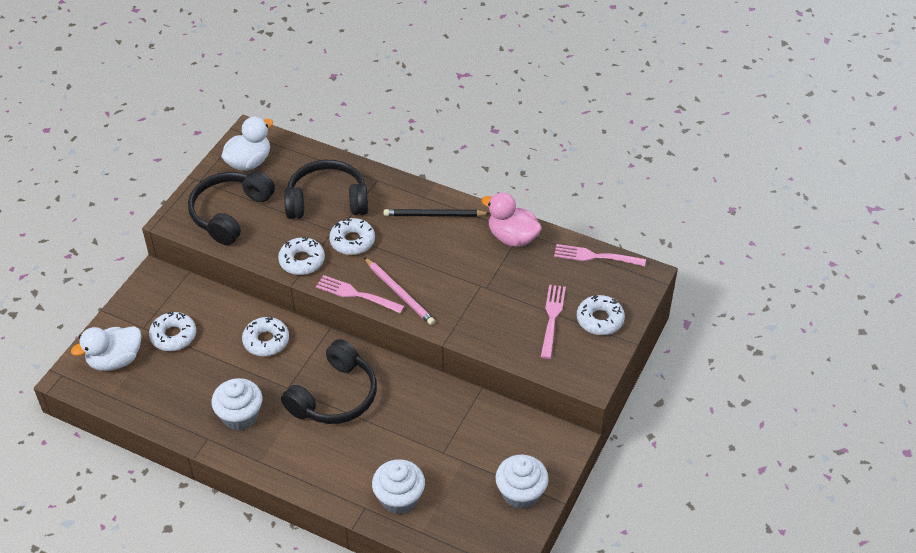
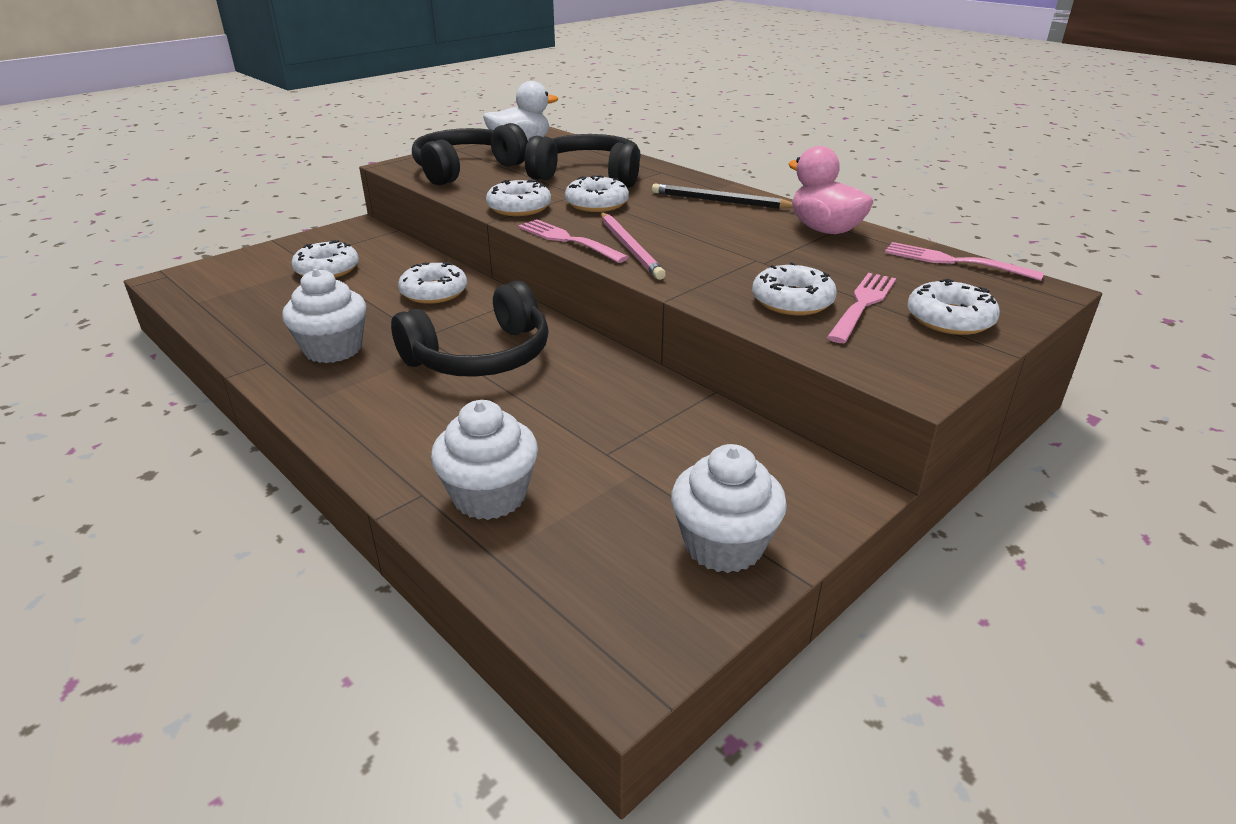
camera: 20 degrees right, 15 degrees down
(115, 360) = (239, 275): white duck -> none
(513, 325) = (792, 301): none -> white donut

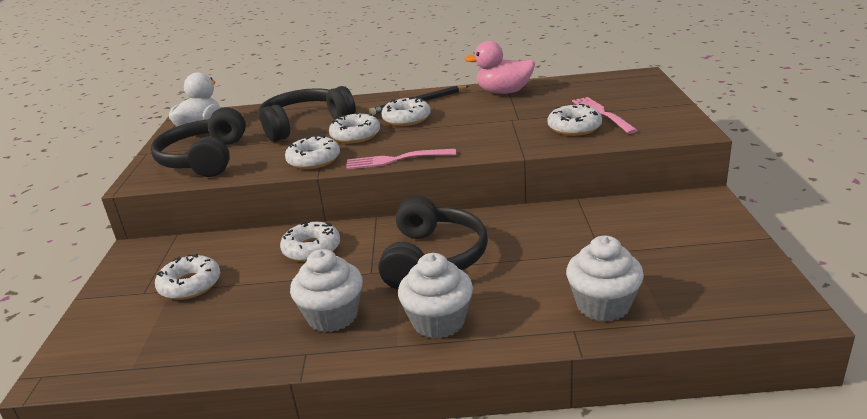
camera: 45 degrees left, 5 degrees down
(630, 248) = (440, 146): pink pencil -> none
(723, 545) = (720, 248): white cupcake -> white cupcake (438, 322)
(949, 319) = (643, 102): white donut -> white donut (406, 119)
(955, 262) = (587, 79): pink fork -> none

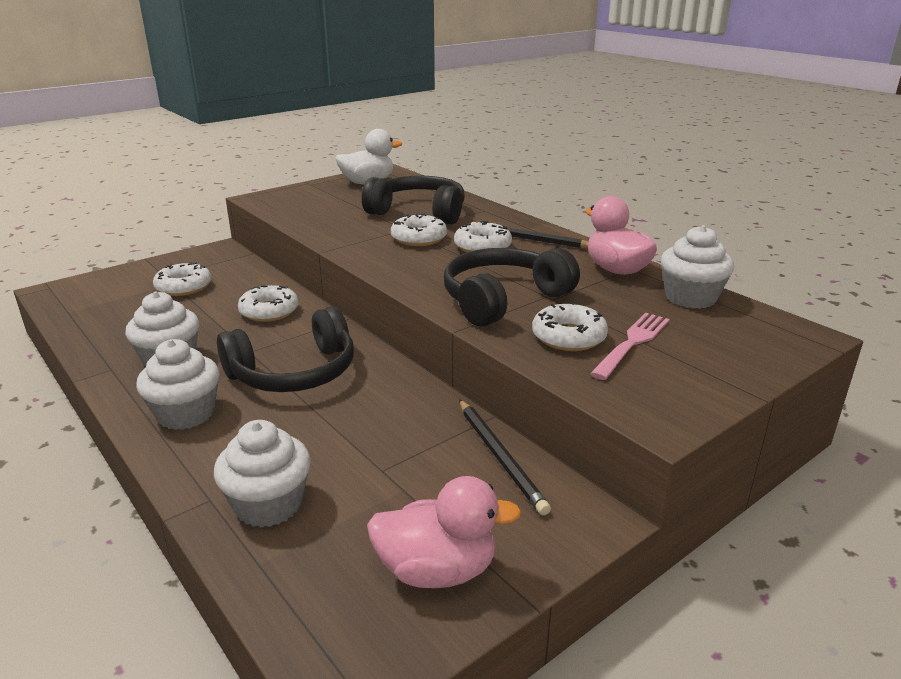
camera: 50 degrees right, 0 degrees up
(205, 159) = (315, 203): black headphones -> black headphones (503, 299)
(314, 160) = (350, 240): white donut -> none
(397, 159) = (385, 272): pink fork -> none
(566, 85) = (690, 298): none -> white cupcake
(624, 209) = (500, 457): none -> black pencil
(718, 258) = (437, 570): none -> pink duck

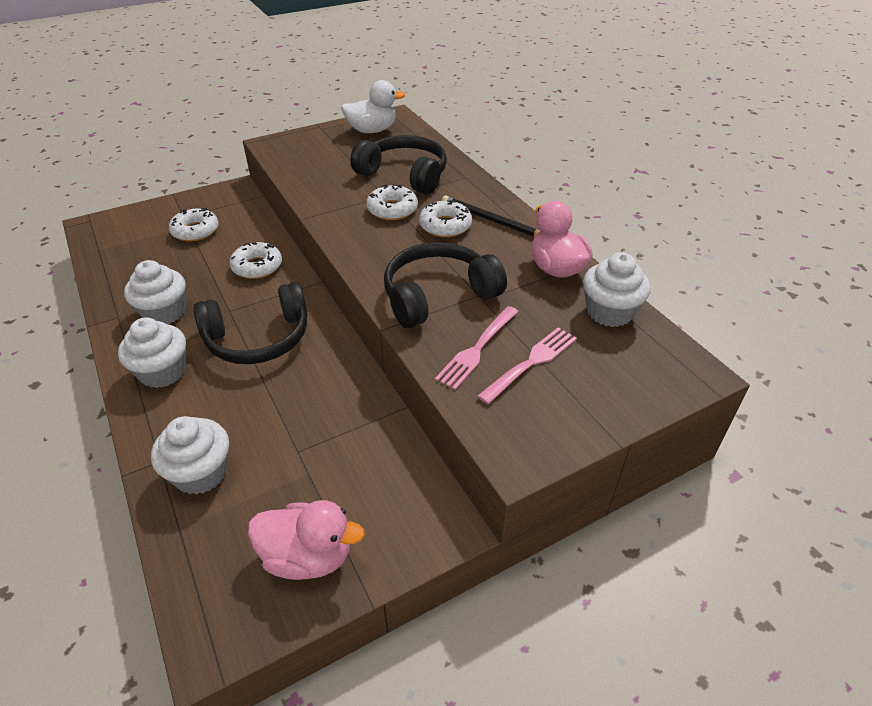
camera: 10 degrees right, 15 degrees up
(500, 457) = (396, 451): black pencil -> none
(568, 337) = (477, 348): white donut -> pink fork

